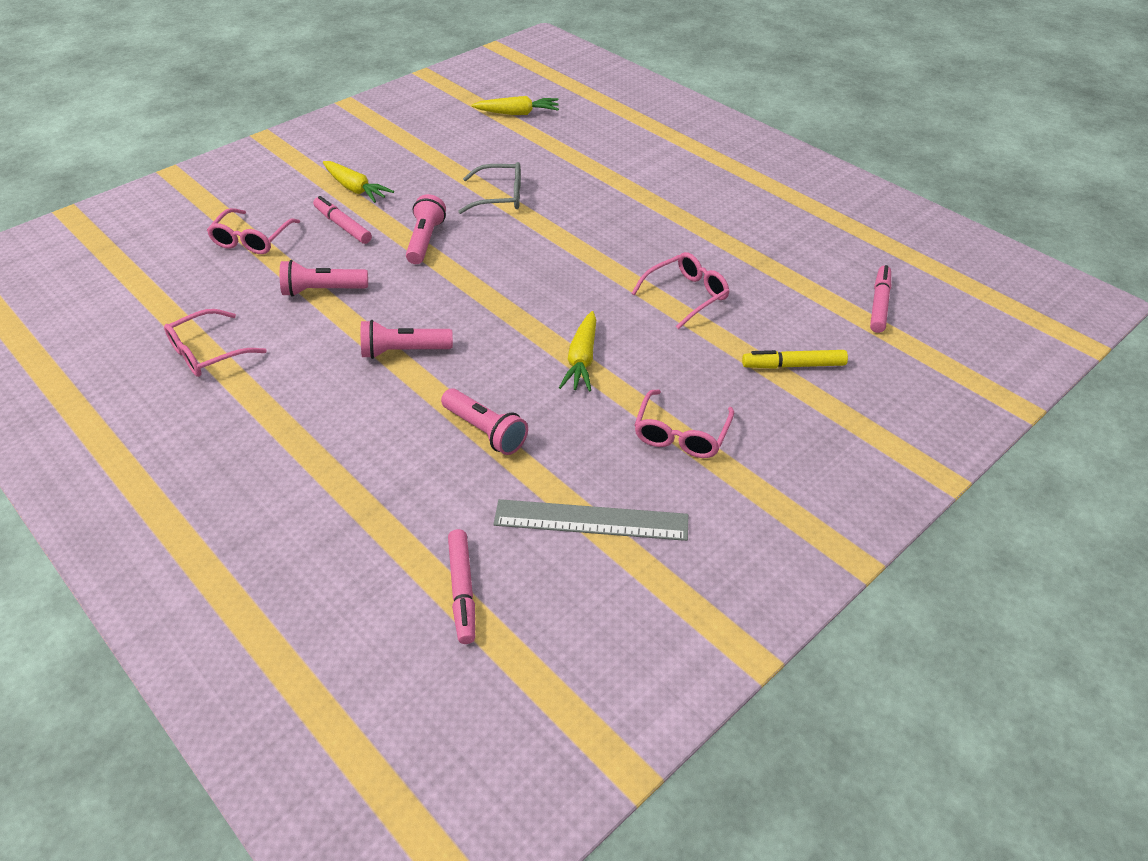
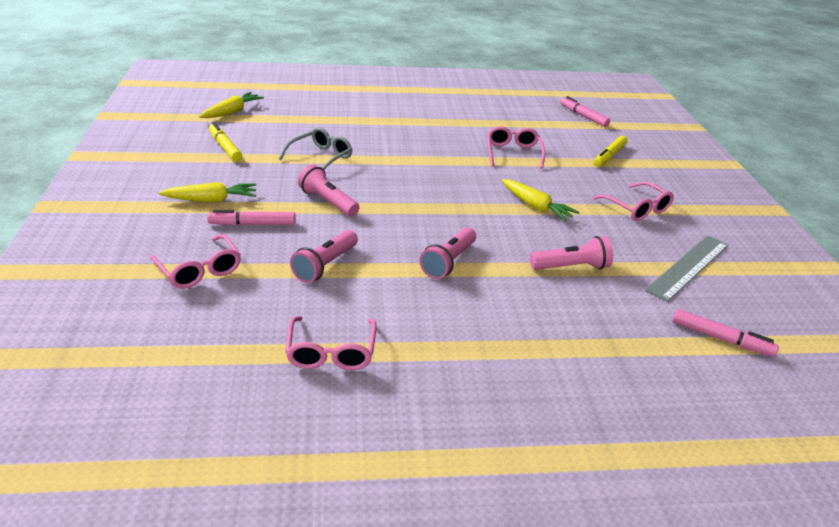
camera: 55 degrees left, 10 degrees down
(448, 146) = (225, 147): none -> yellow marker

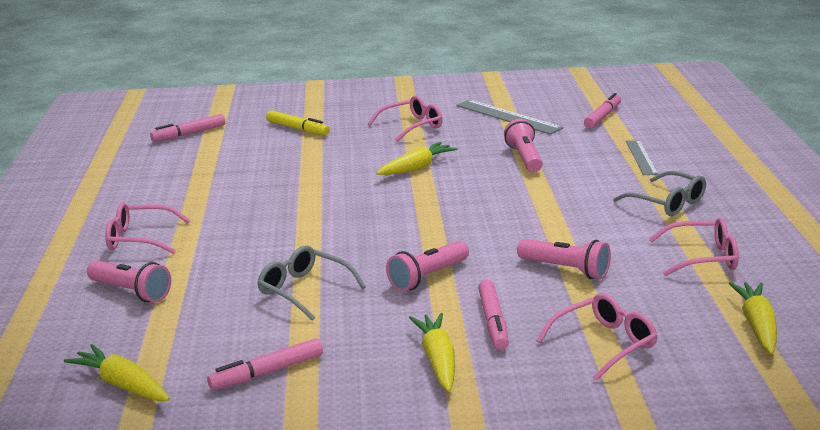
camera: 85 degrees left, 10 degrees down
(190, 361) = (757, 325): none -> yellow carrot
(225, 147) = (268, 372): yellow marker -> pink marker
(448, 262) = (536, 209): pink flashlight -> pink flashlight (131, 292)
(463, 350) = (667, 203): none -> grey glasses
(513, 153) = (290, 174): pink glasses -> pink glasses (139, 239)
(593, 351) = (641, 157): none -> grey ruler

